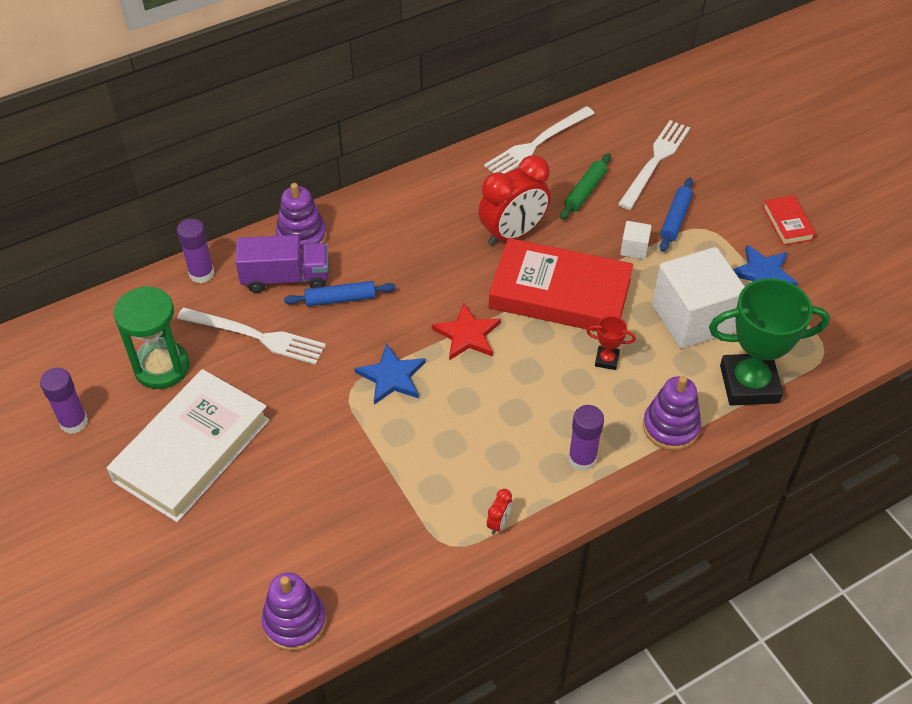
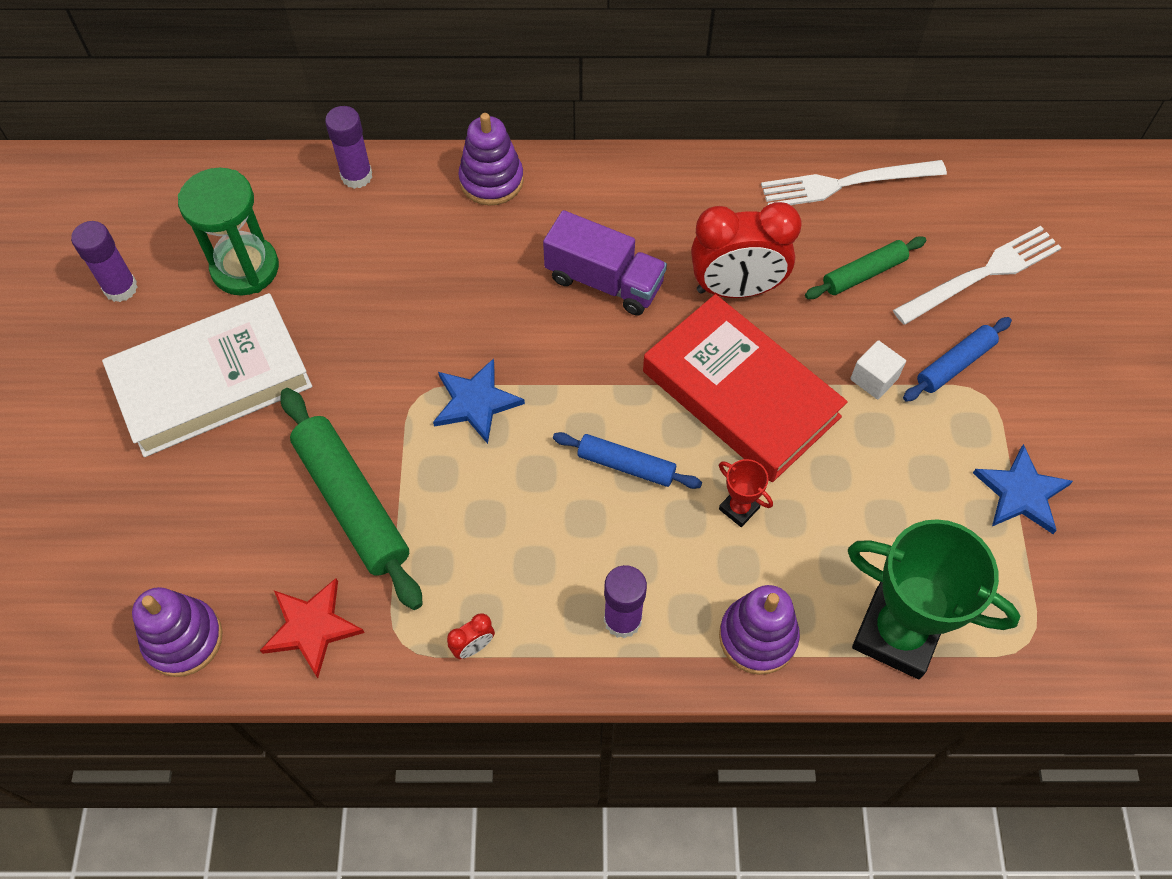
camera: 30 degrees right, 10 degrees up
(256, 336) = (364, 279): white fork -> none
(286, 278) = (441, 223): purple truck -> purple truck (604, 281)
(340, 299) = (483, 278): blue rolling pin -> blue rolling pin (626, 465)
(352, 478) = (352, 503): none -> green rolling pin
(467, 335) = (595, 393): red star -> red star (311, 627)
(693, 318) = (886, 508): white cube -> none
(787, 223) = (1104, 440): red book -> none

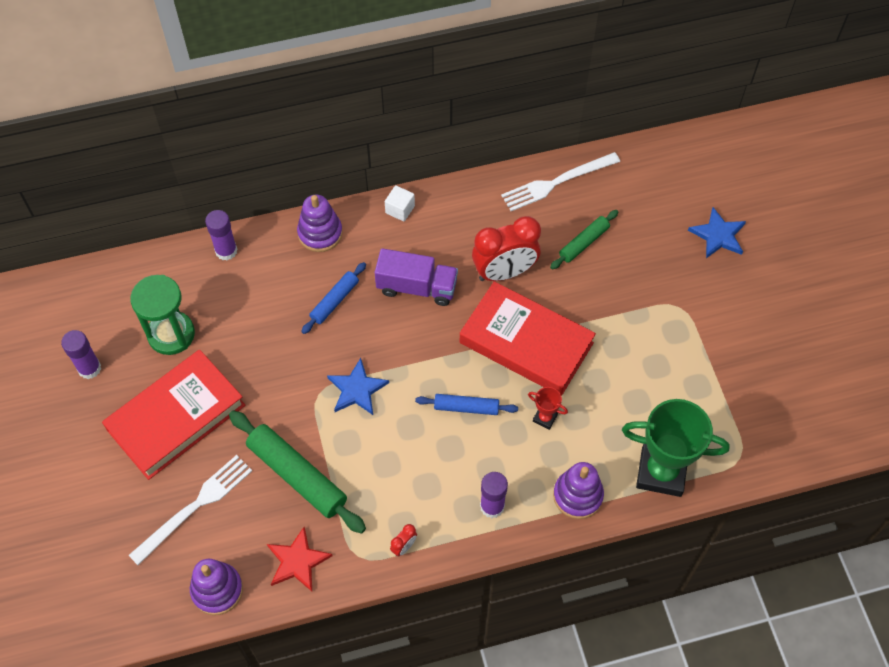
camera: 15 degrees left, 0 degrees up
(212, 381) = (176, 418): white book -> red book
(874, 379) = (607, 312): white cube -> white cube (400, 209)
(955, 364) = (655, 291): blue rolling pin -> blue rolling pin (334, 301)
(982, 274) = (659, 226): white fork -> white fork (195, 507)
(1021, 493) = (715, 365): blue star -> blue star (718, 235)

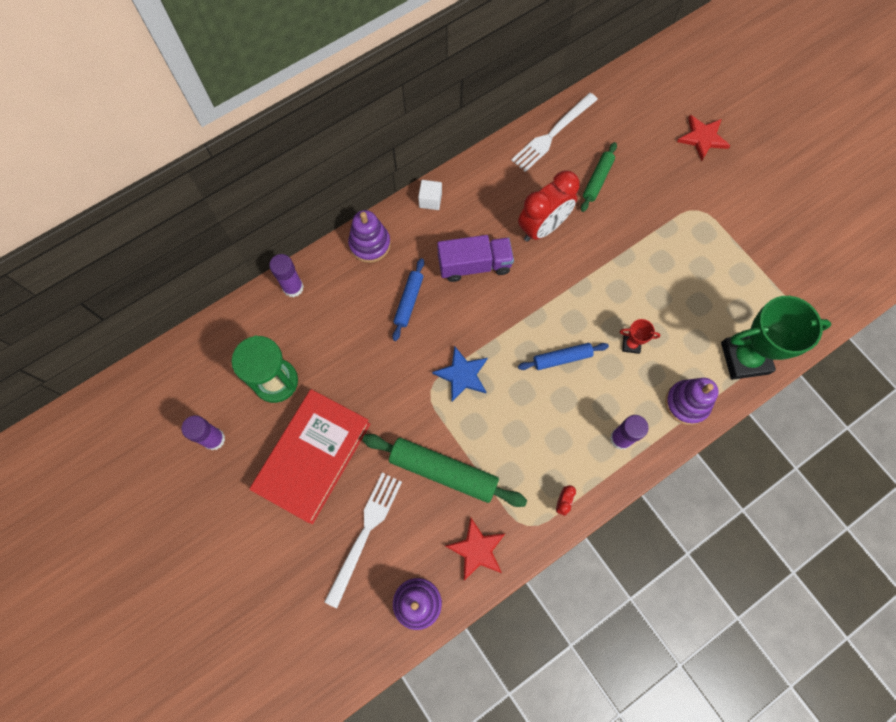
camera: 20 degrees left, 10 degrees up
(526, 343) = (587, 283): red book -> none
(718, 235) = (702, 138): blue star -> red star

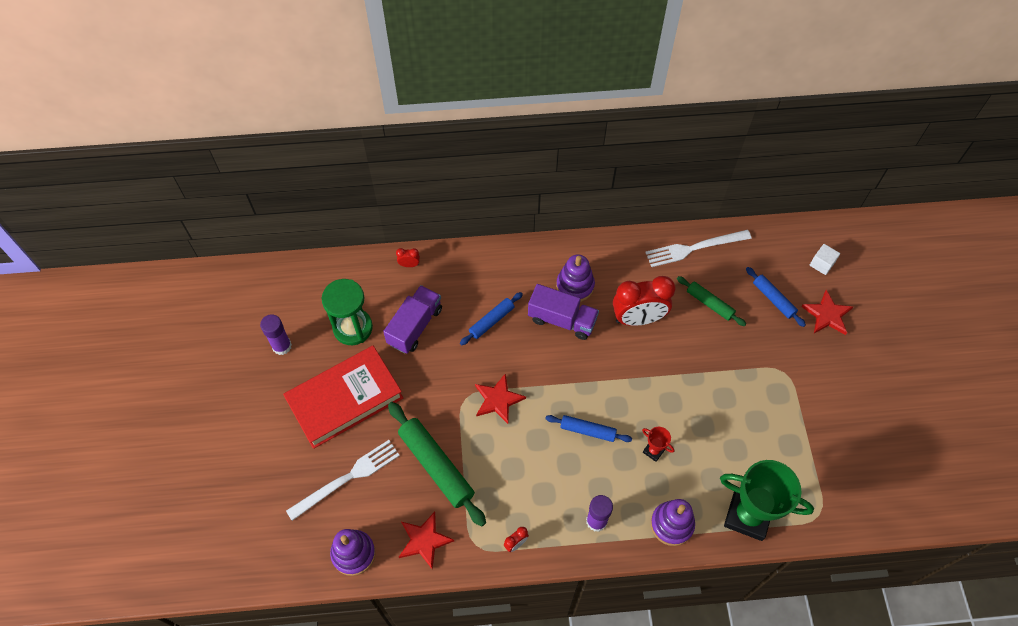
camera: 30 degrees right, 10 degrees down
(293, 287) = (409, 265): purple glue stick -> red clock
(337, 346) = (415, 326): none -> purple truck
(370, 244) = (489, 261): purple stacking toy -> purple stacking toy (575, 286)
(430, 200) = (558, 251): white cube -> white cube (821, 264)
(462, 375) = (498, 400): blue star -> red star
(597, 180) = (709, 304): green rolling pin -> green rolling pin turned 75 degrees clockwise
(649, 147) = (773, 299): none -> blue rolling pin

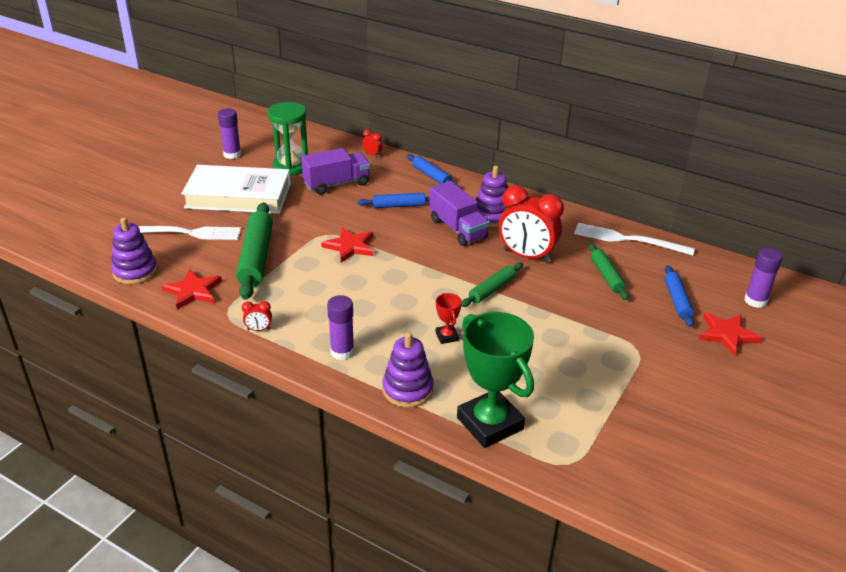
camera: 35 degrees right, 25 degrees down
(345, 399) = (238, 196): red book -> white book
(588, 430) = (402, 297): blue rolling pin -> blue rolling pin (431, 176)
(644, 376) = (492, 289): none -> green rolling pin
(821, 264) = (755, 301): white cube -> purple glue stick

